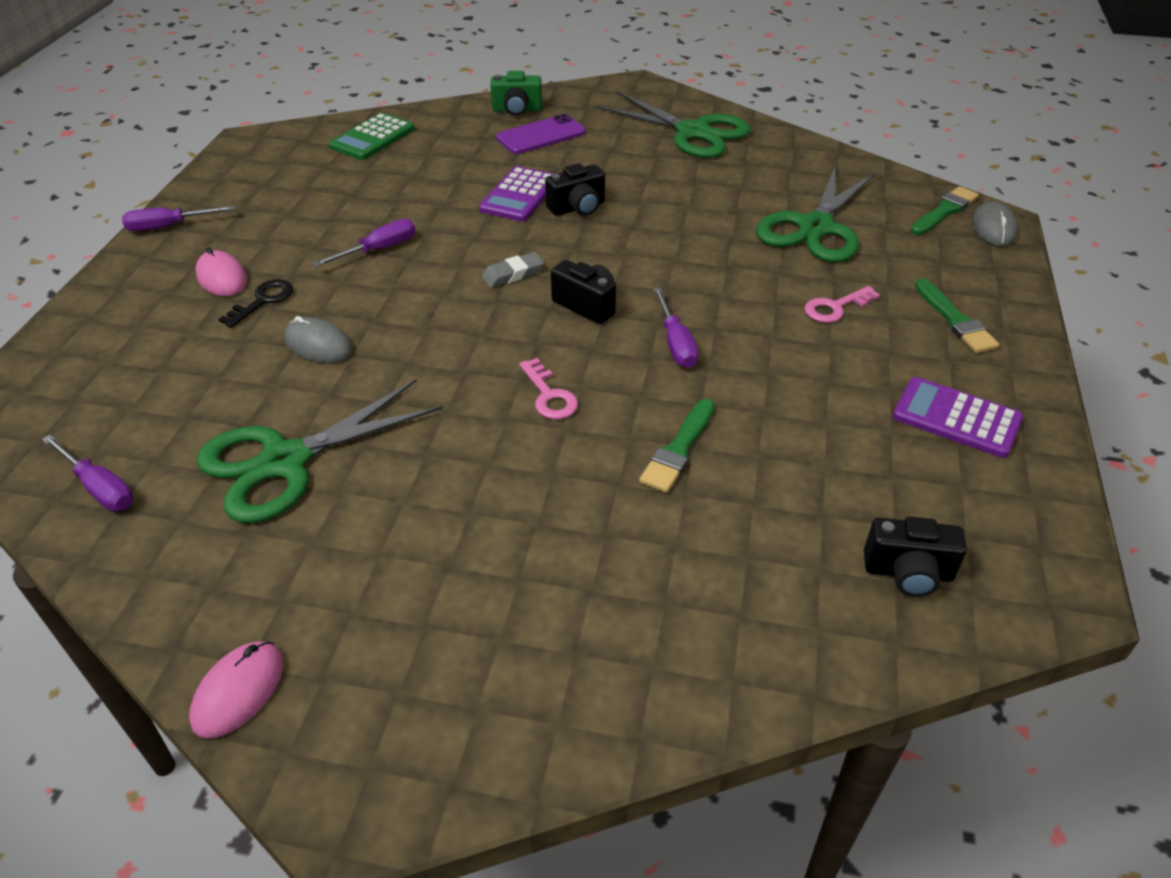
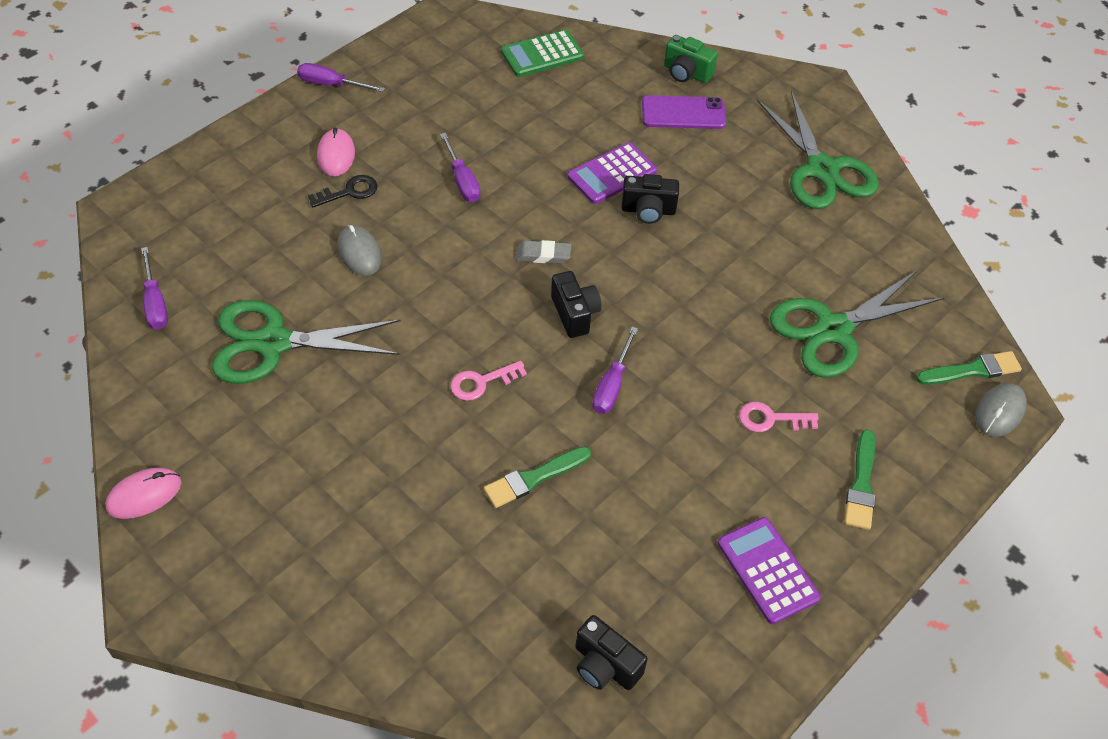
camera: 30 degrees right, 10 degrees up
(378, 249) = (462, 180): purple screwdriver -> purple screwdriver turned 75 degrees clockwise
(549, 395) = (481, 382): pink key -> pink key turned 60 degrees clockwise

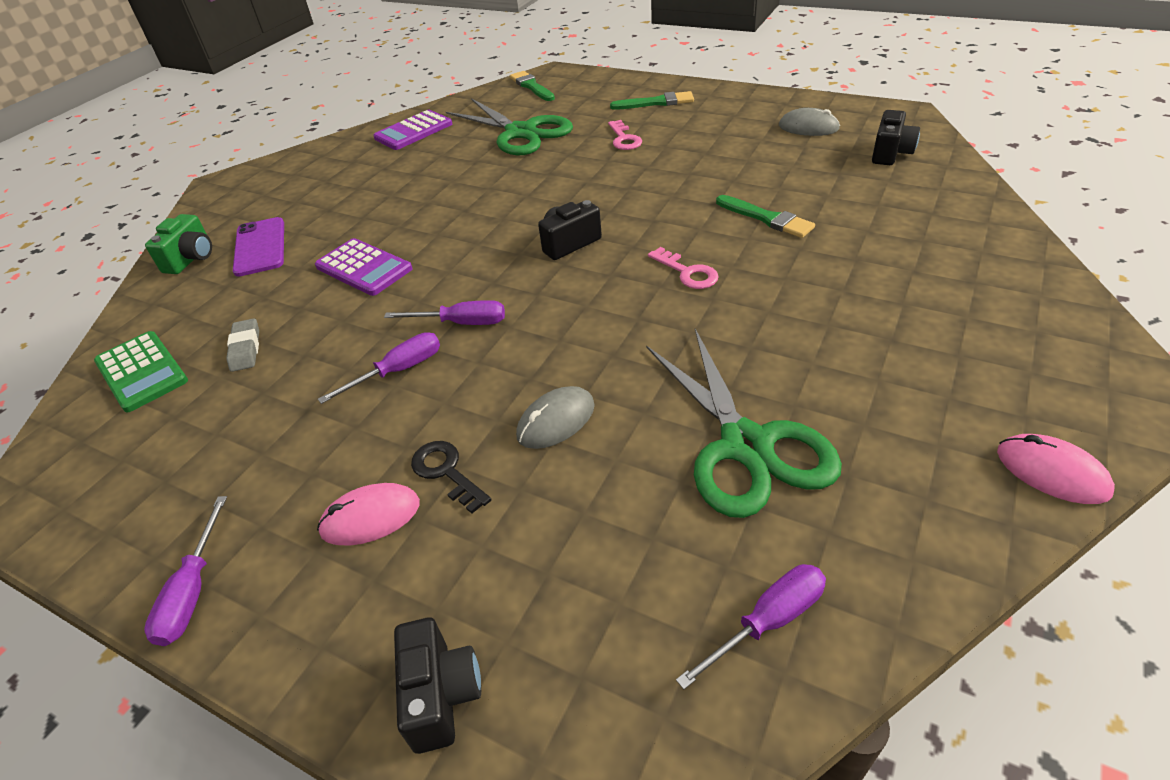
camera: 100 degrees left, 10 degrees down
(543, 255) = (499, 280): grey eraser -> grey eraser (246, 348)
(612, 385) = (639, 206): purple screwdriver -> purple screwdriver (461, 323)
(648, 210) = (413, 236): black camera -> black camera (441, 695)
(767, 570) = (754, 118): purple calculator -> purple calculator (413, 131)
(822, 170) = (336, 166): green scissors -> none
(999, 411) = (562, 75): grey mouse -> grey mouse (808, 127)

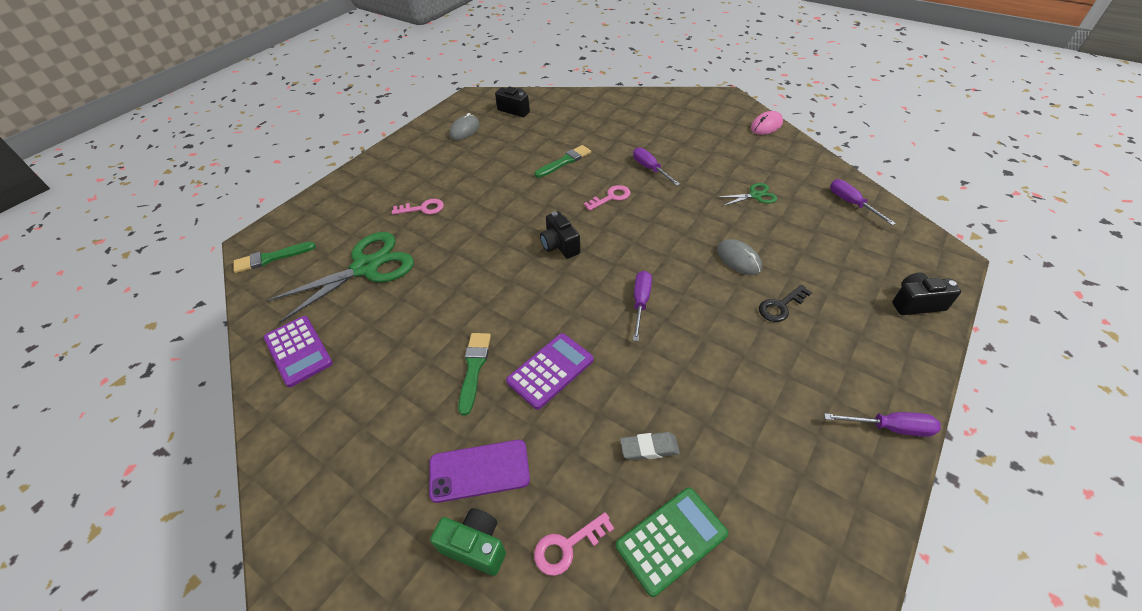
camera: 85 degrees left, 5 degrees up
(167, 307) = (567, 546): none -> pink key
(370, 517) = (819, 340): pink mouse -> none
(398, 371) = (689, 336): purple screwdriver -> purple screwdriver (650, 169)
(656, 102) = (373, 187): green brush -> green brush (474, 368)
(746, 445) = (755, 195): green scissors -> green scissors, size x0.47

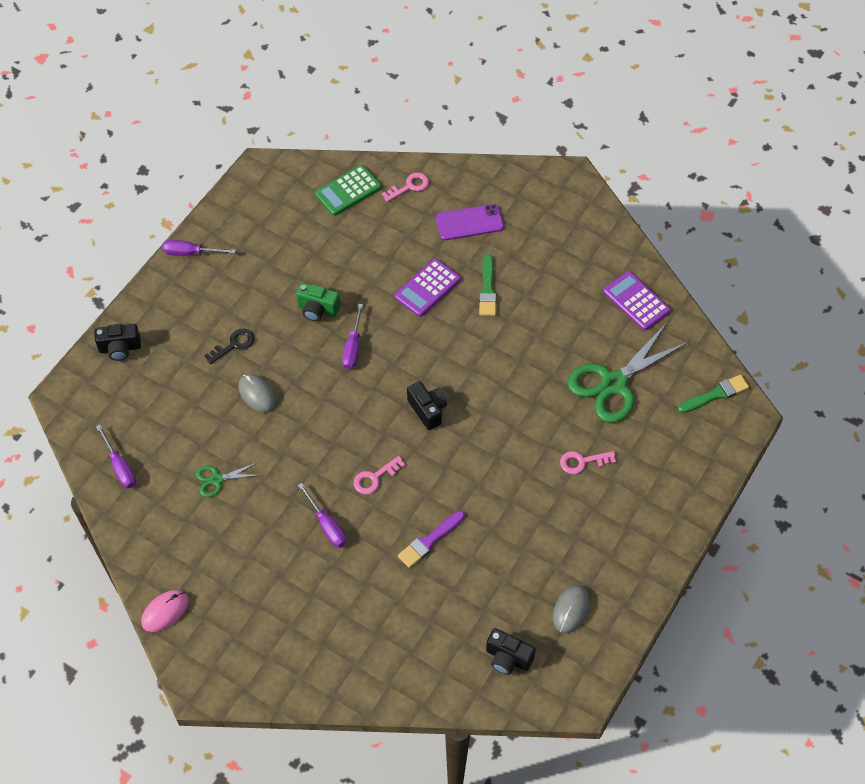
camera: 175 degrees right, 10 degrees up
(475, 546) = (464, 185): green camera -> green camera (317, 309)
(565, 161) = (429, 541): green brush -> purple brush
(649, 448) = (356, 237): grey eraser -> none

